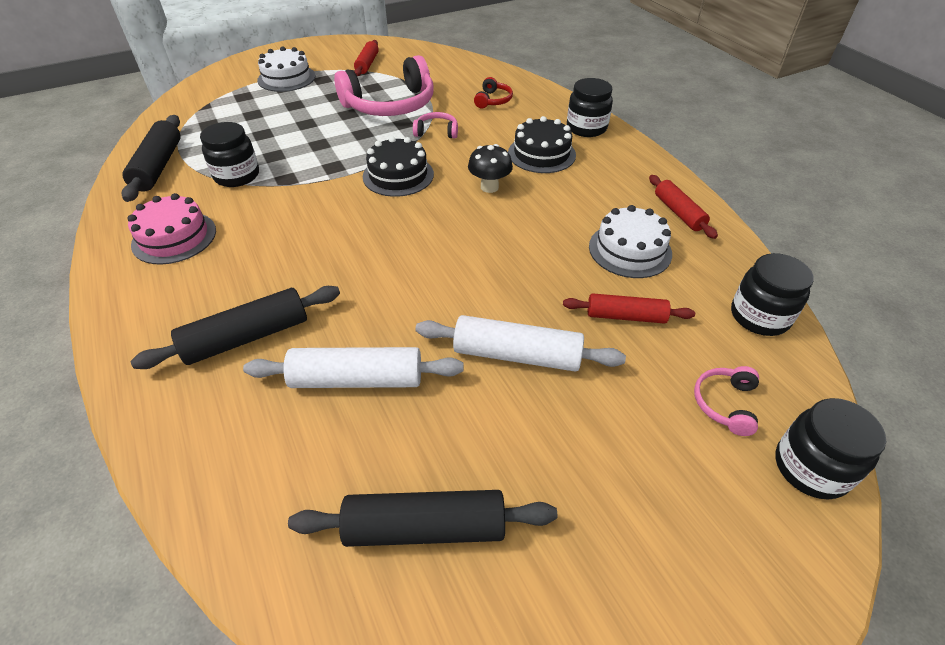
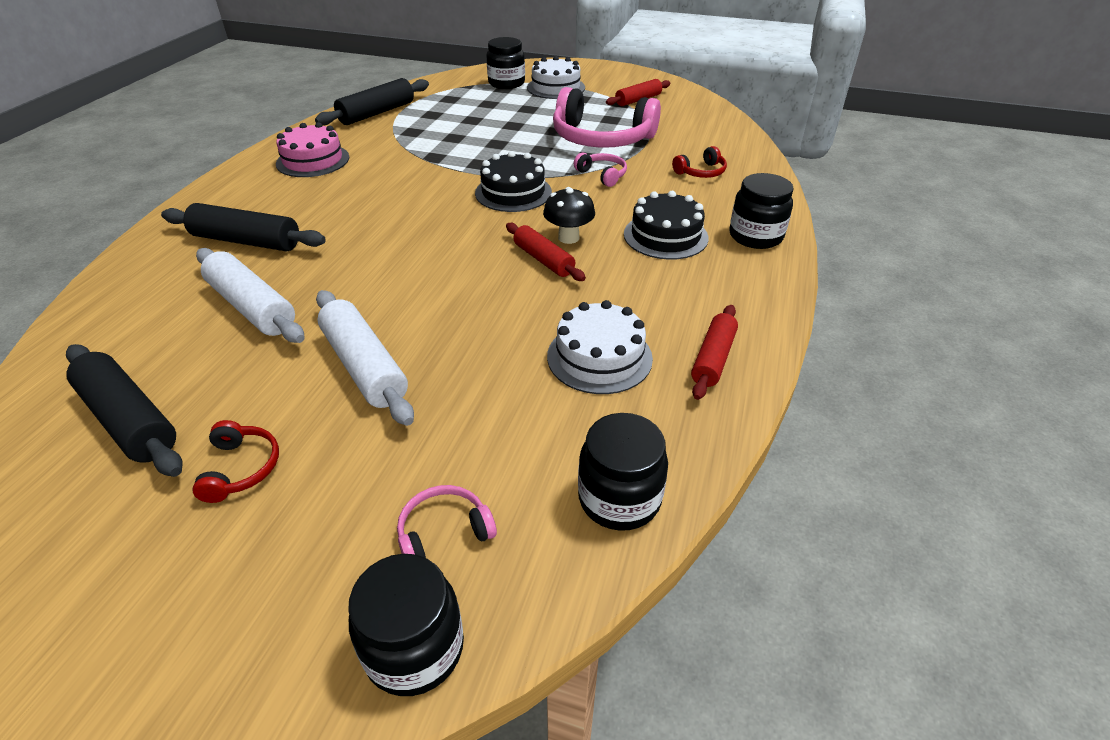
camera: 45 degrees right, 5 degrees down
(237, 176) = (409, 140): black jar -> black jar (506, 83)
(564, 478) = (241, 468): none -> red headphones
(625, 316) = (494, 402): red rolling pin -> red rolling pin (544, 260)

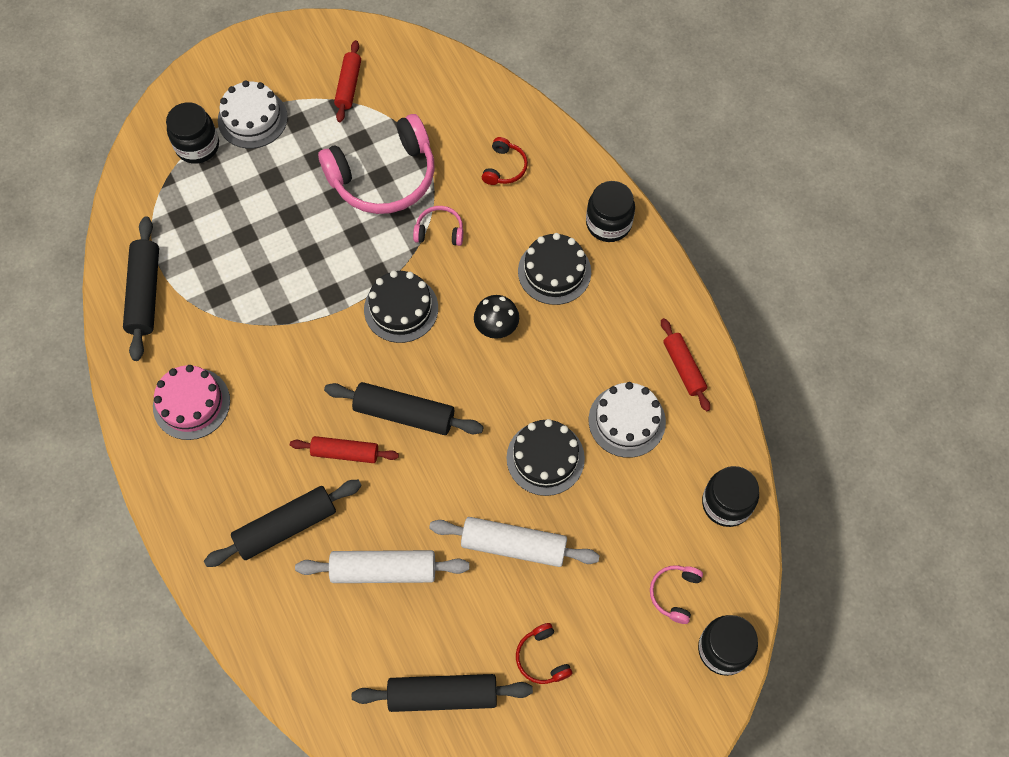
camera: 45 degrees left, 25 degrees up
(241, 468) = (542, 658): red headphones -> red headphones turned 150 degrees counterclockwise
(424, 239) = (404, 414): none -> black rolling pin
(486, 331) = (545, 458): none -> black cake
(544, 260) = (506, 365): red rolling pin -> red rolling pin (345, 452)

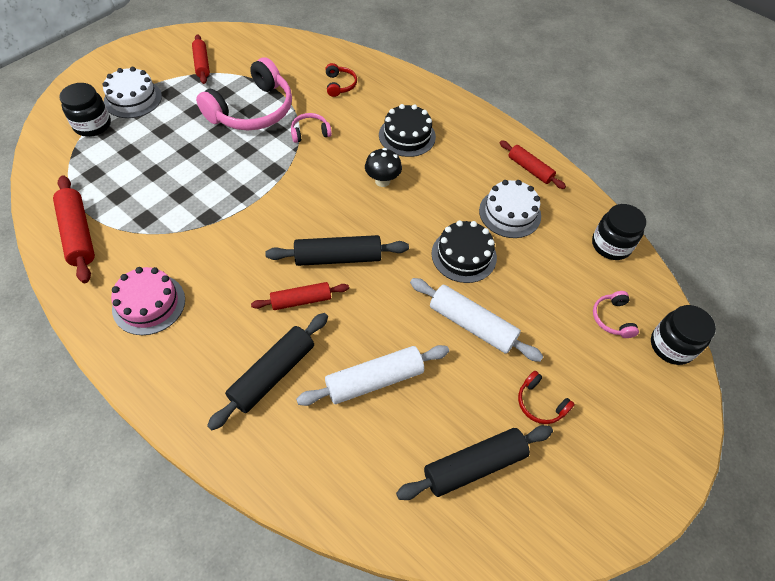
camera: 25 degrees left, 10 degrees down
(145, 293) = (78, 234): black rolling pin -> red rolling pin
(401, 308) = (302, 188): black cake -> none
(514, 545) = (472, 325): white rolling pin -> white rolling pin turned 45 degrees clockwise
(608, 223) = (430, 99): black jar -> none

